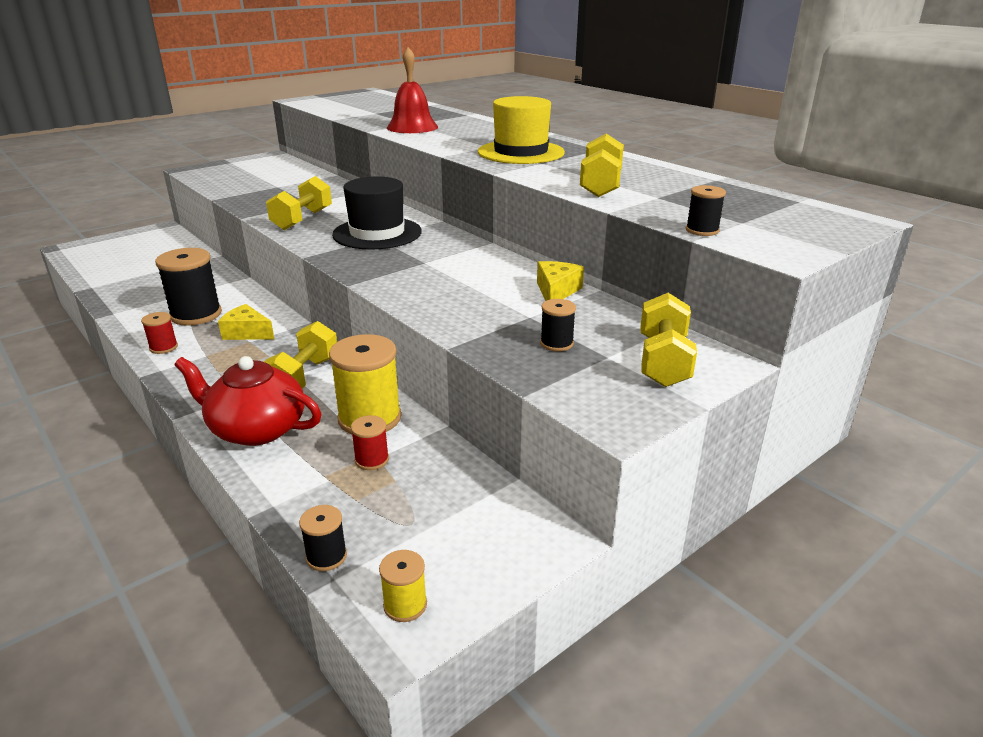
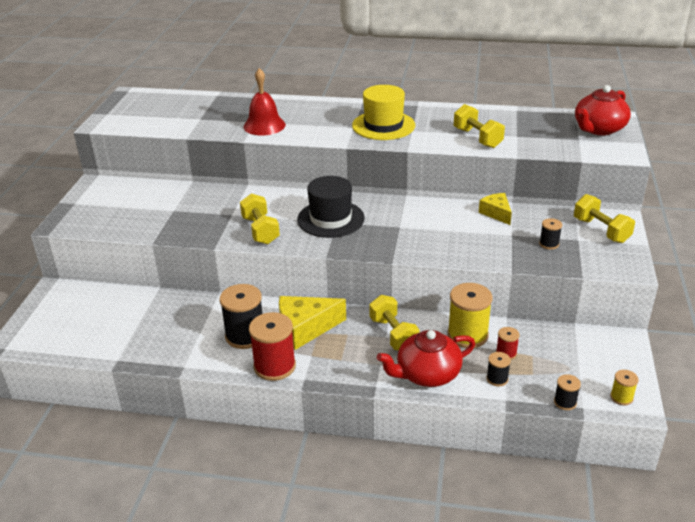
camera: 40 degrees left, 5 degrees up
(163, 347) = (274, 366): red spool -> red spool, size x2.01
(247, 333) = (305, 328): yellow cheese -> yellow cheese, size x1.67
(702, 230) = (574, 153): black spool -> black spool (497, 379)
(800, 222) = (598, 129): none -> red teapot

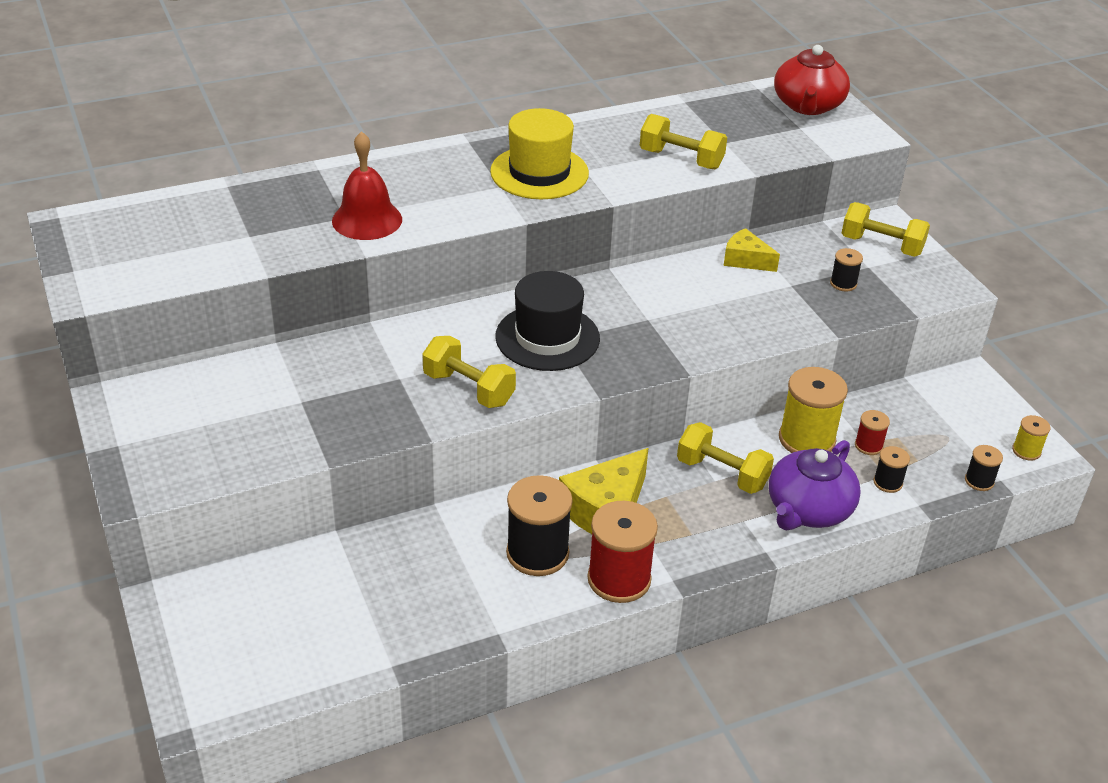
camera: 35 degrees left, 5 degrees up
(427, 374) = (808, 510): red teapot -> purple teapot

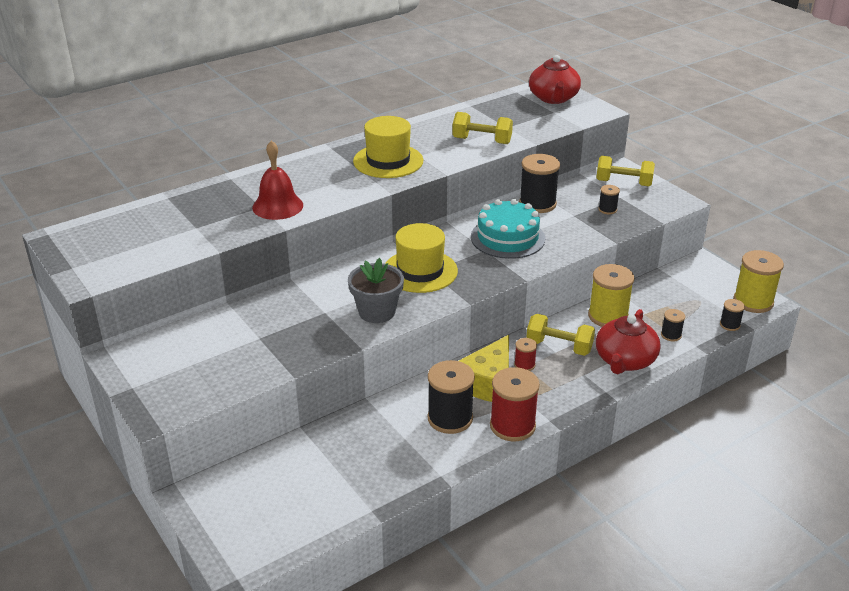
camera: 10 degrees left, 5 degrees down
(468, 389) = (377, 312): yellow dumbbell -> grey flower pot
(547, 337) = (420, 271): black hat -> yellow hat
(686, 305) = (507, 238): none -> turquoise cake
(746, 260) = (537, 204): yellow cheese -> black spool
(808, 510) = (625, 360): purple teapot -> red teapot
(868, 445) = (650, 314): red spool -> red spool (524, 365)
(1026, 451) = (753, 301): yellow spool -> yellow spool, size x2.01

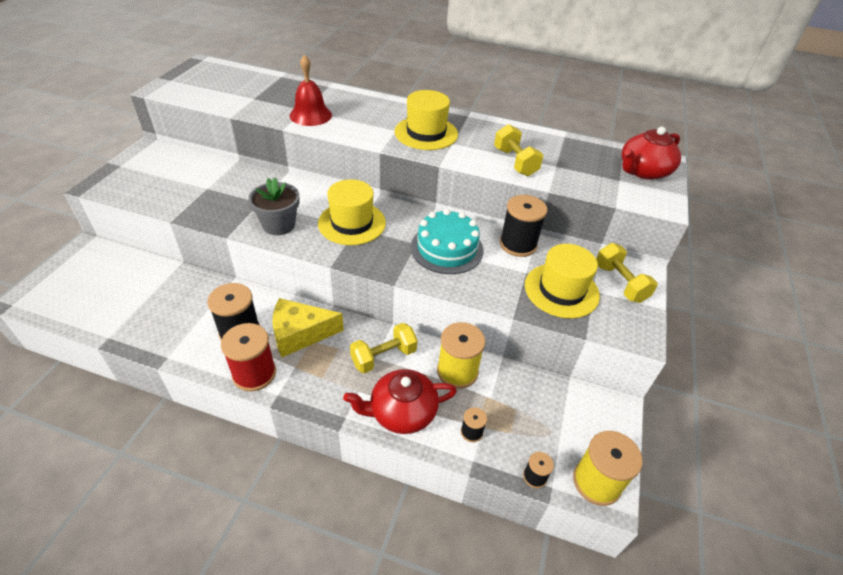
camera: 50 degrees right, 10 degrees up
(524, 365) = (340, 346): red spool -> none
(559, 346) = (383, 357): yellow dumbbell -> yellow dumbbell turned 75 degrees clockwise
(607, 209) = (561, 290): black spool -> yellow hat

